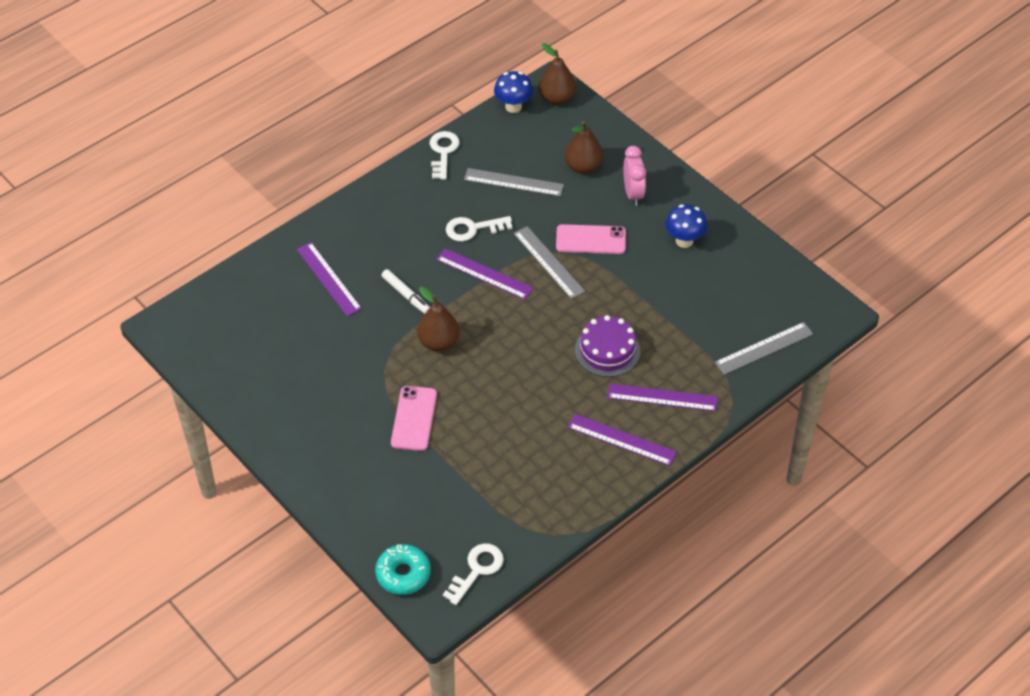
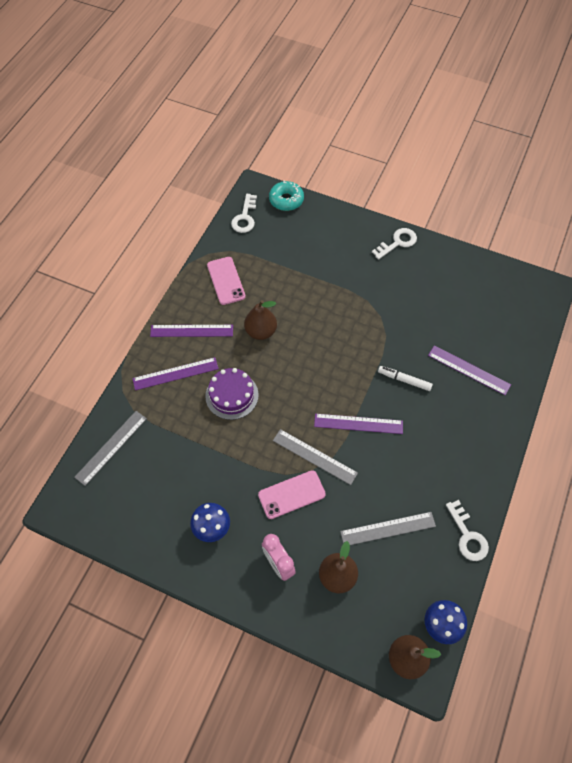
camera: 155 degrees right, 10 degrees up
(414, 418) = (338, 291): pink phone -> pink phone (226, 281)
(438, 342) = (357, 352): brown pear -> brown pear (261, 331)
(473, 229) = (392, 463): white key -> white key (397, 243)

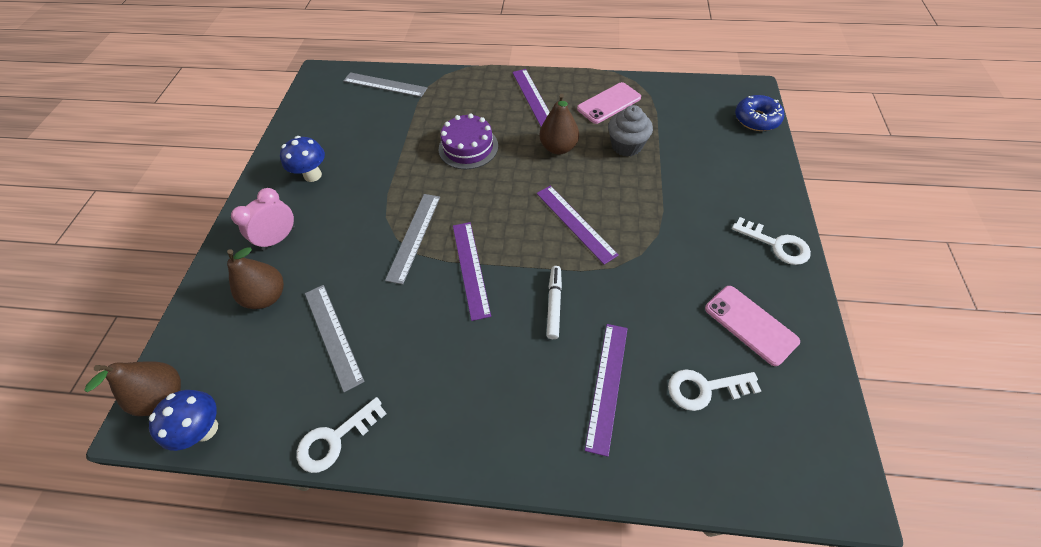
camera: 75 degrees right, 5 degrees down
(175, 373) = (478, 101): purple ruler -> purple ruler (575, 223)
(245, 217) = (704, 93): white key -> white key (705, 388)
(278, 287) = (626, 146): none -> grey cupcake
(286, 200) = (756, 119): turquoise donut -> blue donut
(291, 494) = (362, 228): pink phone -> pink phone (750, 324)

